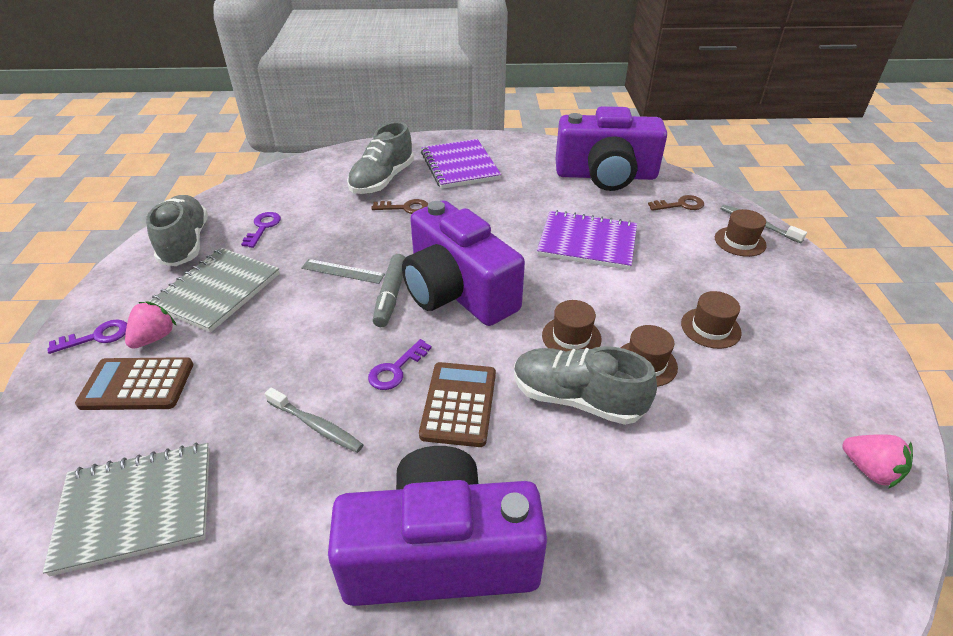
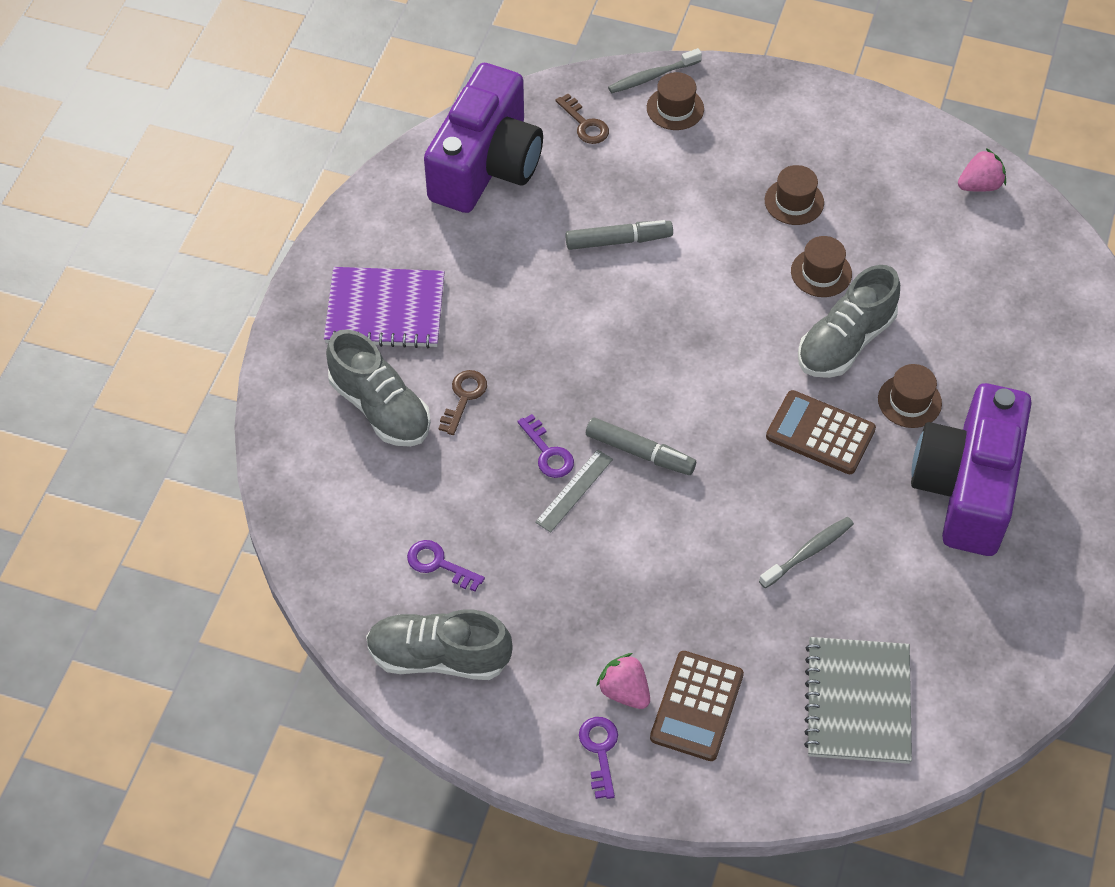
camera: 70 degrees left, 15 degrees up
(217, 291) = (560, 624): grey notebook -> none
(396, 369) = (757, 473): purple key -> purple key (547, 452)
(457, 291) = (656, 389): purple camera -> none
(571, 337) = (765, 315): brown hat -> brown hat (909, 401)
(587, 242) = (618, 241): purple notebook -> grey marker
(680, 205) = (584, 124): brown key -> brown key turned 135 degrees clockwise

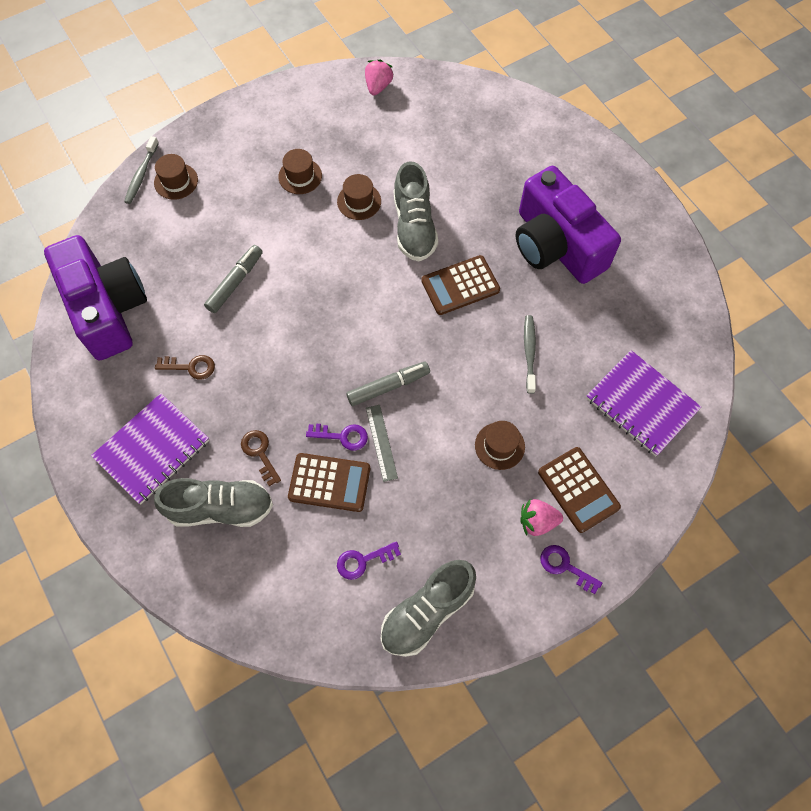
camera: 50 degrees left, 10 degrees up
(490, 477) = (329, 482): none -> brown calculator
(584, 124) = (136, 234): brown key -> brown key (190, 367)
(857, 702) = (641, 404): grey notebook -> purple notebook
(909, 401) = (479, 227): brown hat -> brown hat (499, 446)

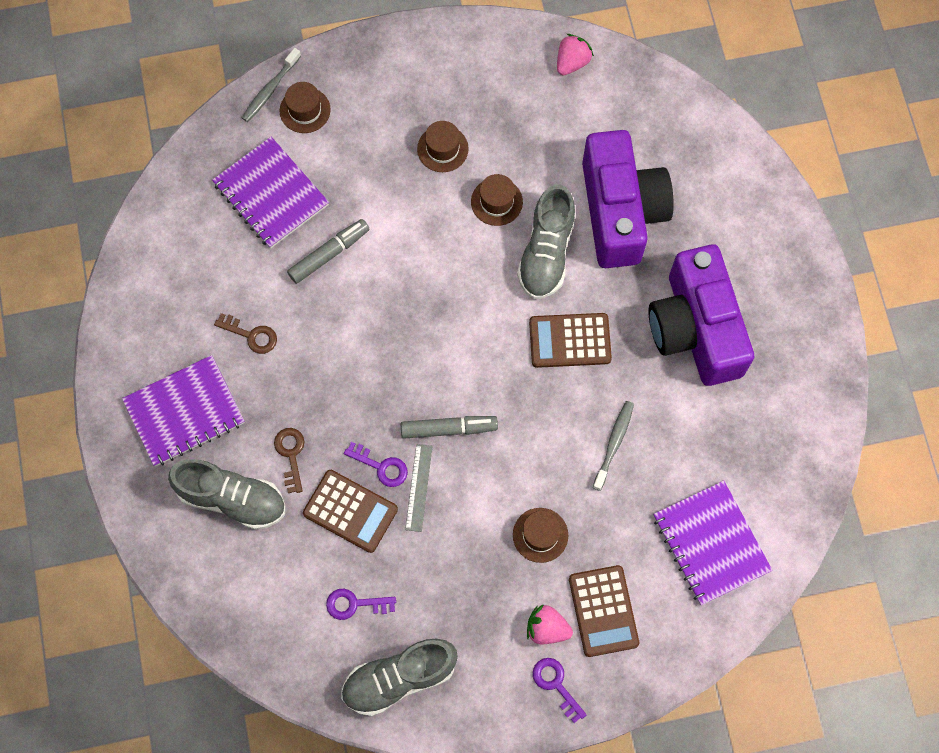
camera: 20 degrees right, 5 degrees up
(107, 309) = (186, 239): purple camera -> purple camera (620, 211)
(169, 252) = (271, 194): none -> purple notebook

